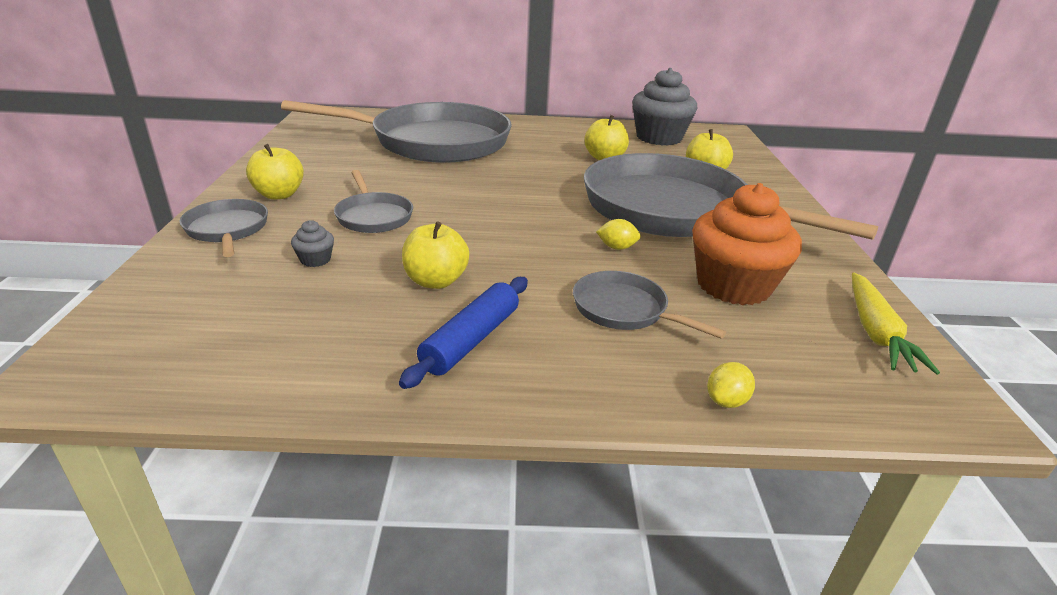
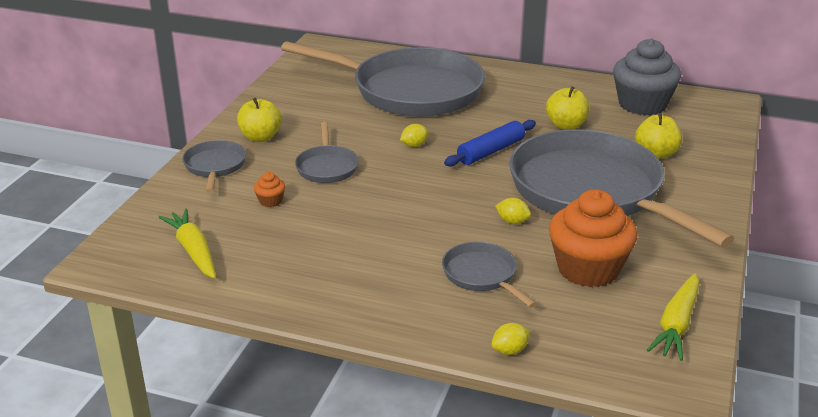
camera: 20 degrees right, 0 degrees up
(219, 336) = (193, 251): none -> yellow carrot
(315, 260) = (270, 201): grey cupcake -> orange cupcake
(435, 281) = (351, 231): yellow apple -> none
(464, 187) = (414, 145): none -> yellow lemon
(471, 340) = (355, 280): blue rolling pin -> blue rolling pin (491, 151)

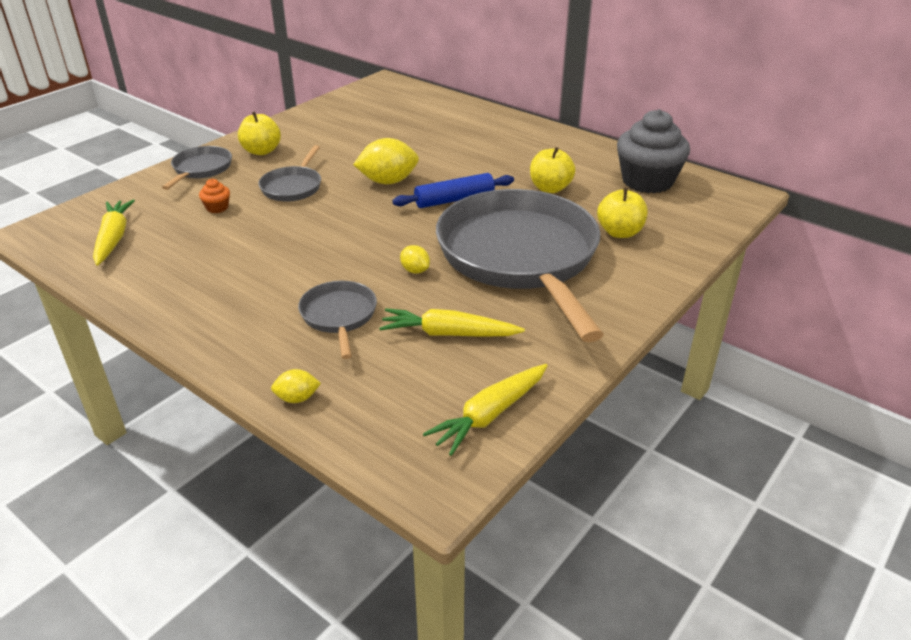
camera: 20 degrees right, 5 degrees up
(410, 91) = (429, 132): grey pan -> none
(414, 145) = (388, 181): yellow lemon -> yellow lemon, size x1.95
(588, 269) = (448, 334): orange cupcake -> yellow carrot

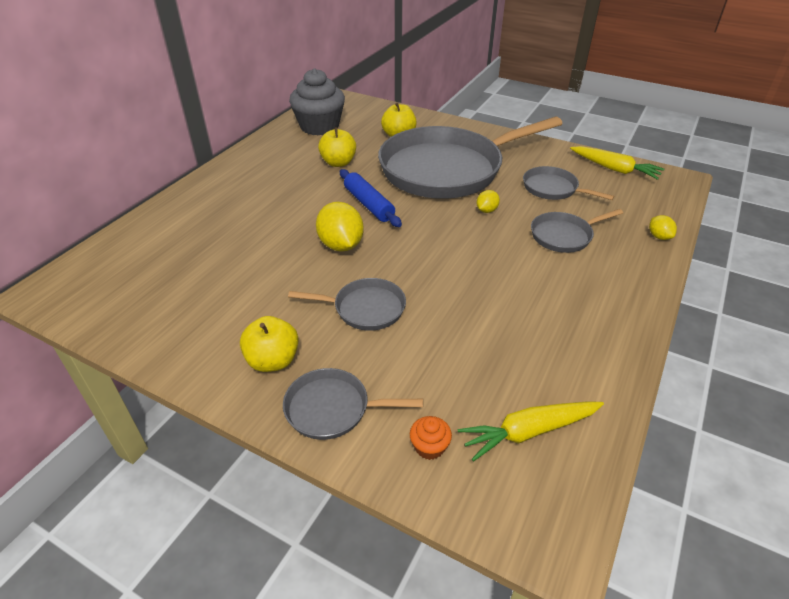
camera: 100 degrees left, 5 degrees up
(217, 208) = (428, 358): orange cupcake -> orange cupcake (429, 447)
(448, 334) = (553, 189): yellow carrot -> grey pan

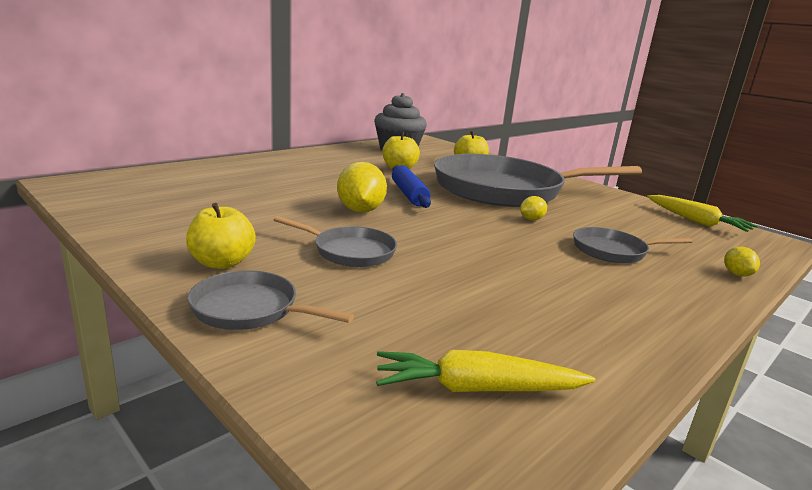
camera: 15 degrees right, 20 degrees down
(429, 447) = (336, 368): orange cupcake -> none
(553, 189) = (616, 220): grey pan -> none

